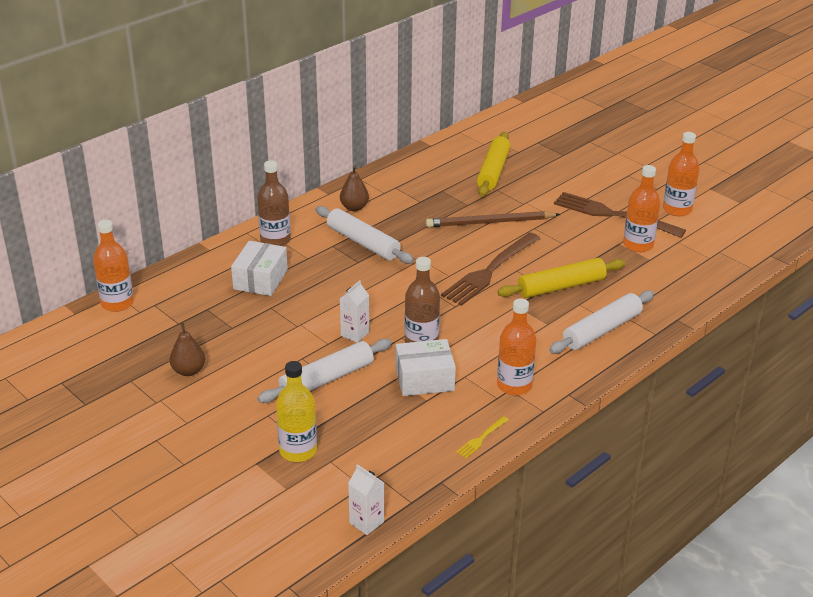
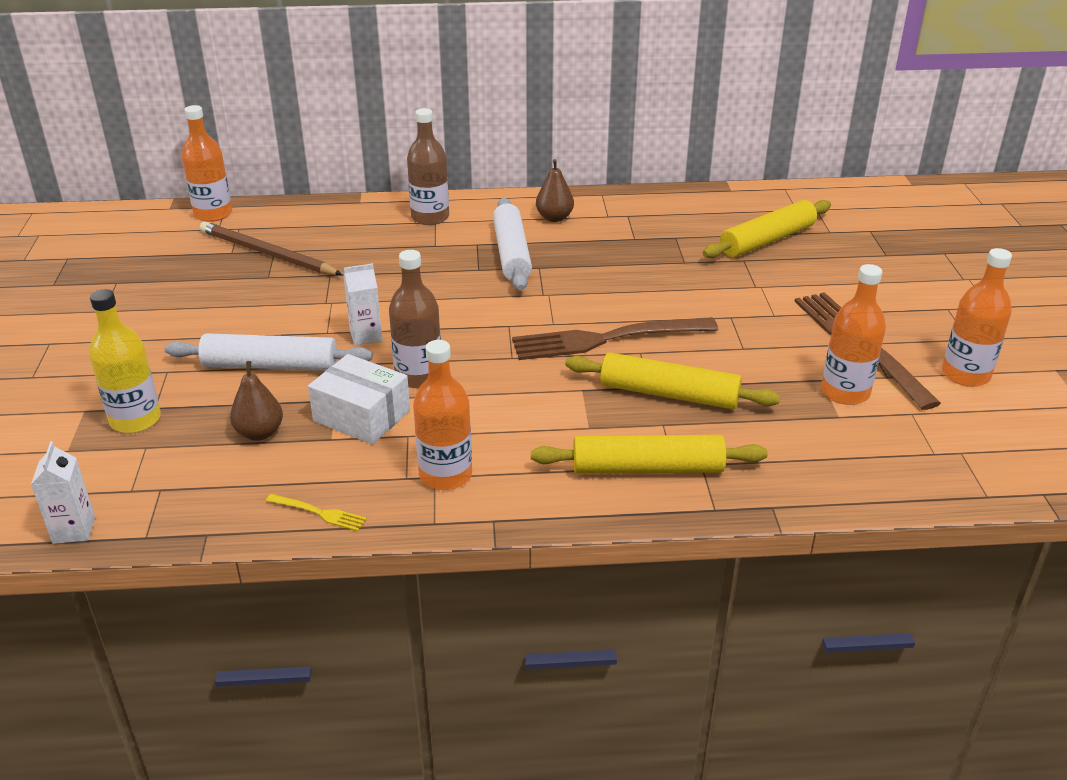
camera: 40 degrees right, 0 degrees up
(188, 371) = (171, 297): brown pear -> brown pear (259, 433)
(260, 279) = (361, 246): white box -> none
(481, 438) = (319, 513): yellow fork -> yellow fork turned 150 degrees counterclockwise
(490, 222) = (683, 290): brown pencil -> brown pencil (267, 253)
(601, 330) = (647, 468): white rolling pin -> yellow rolling pin

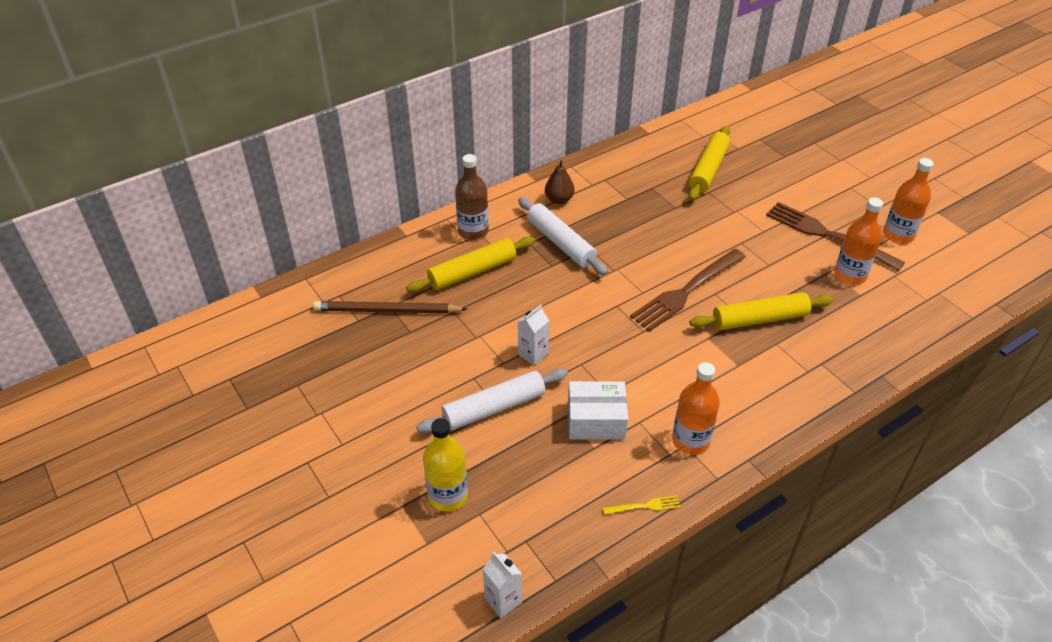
camera: 30 degrees left, 10 degrees up
(213, 214) = (304, 289): orange bottle -> none
(259, 433) = (544, 465): brown pear -> none
(418, 376) = (600, 372): brown bottle -> none
(647, 468) = (796, 380): yellow rolling pin -> yellow rolling pin (472, 272)

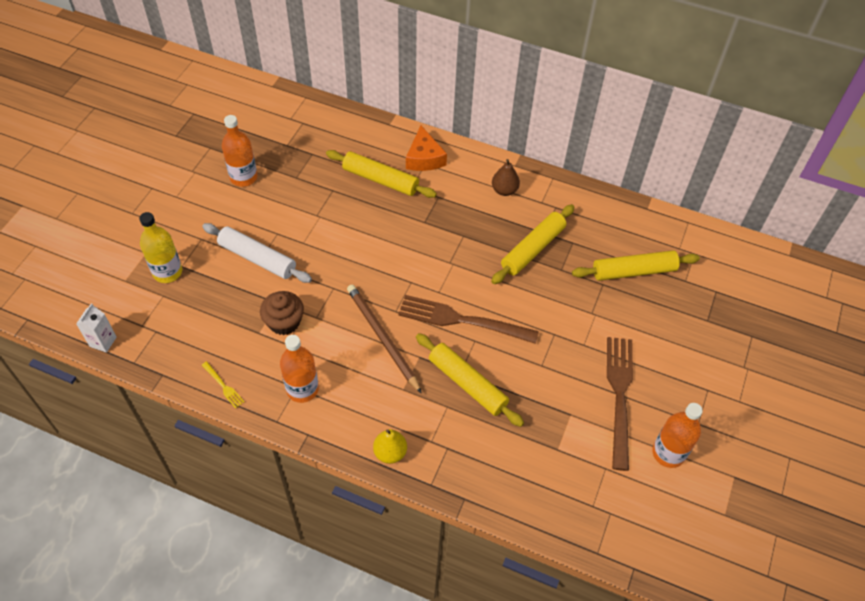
camera: 55 degrees right, 10 degrees up
(387, 311) = (306, 155): brown pencil -> brown pencil (382, 337)
(473, 231) = (424, 158): brown bottle -> orange cheese
(533, 354) = (323, 255): white carton -> none
(561, 243) = (454, 215): white rolling pin -> none
(596, 420) = (284, 322): white box -> brown cupcake
(640, 213) = (533, 249): none -> yellow rolling pin
(804, 405) = (390, 452): none -> yellow pear
(850, 275) = (577, 432): orange bottle -> orange bottle (243, 177)

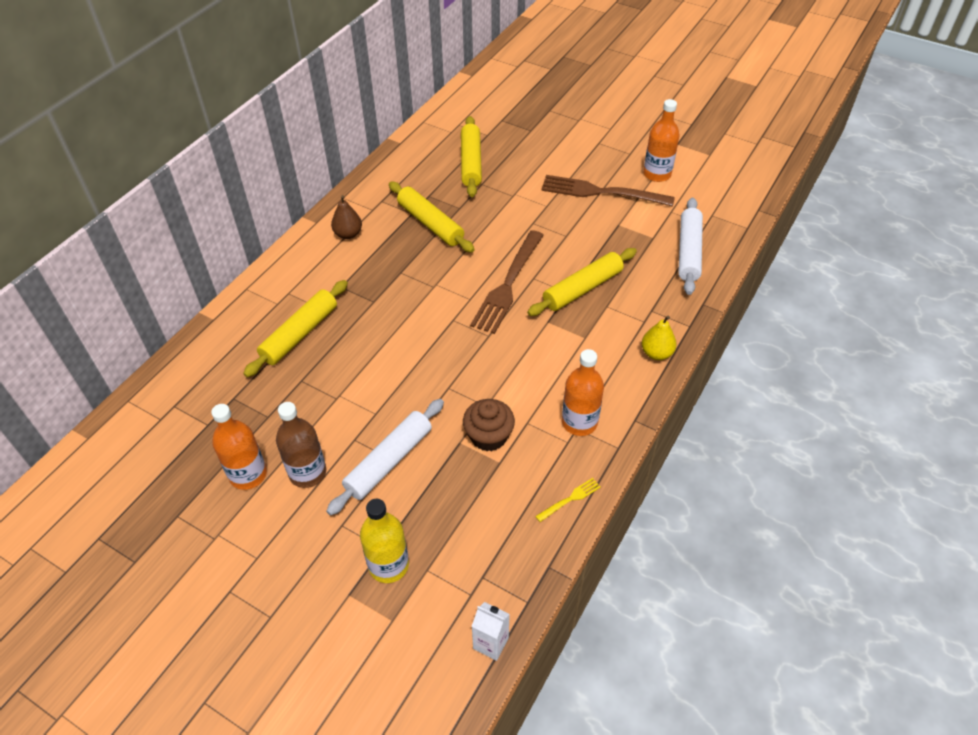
camera: 80 degrees left, 5 degrees down
(246, 211) = (307, 473): none -> brown bottle
(382, 337) = (521, 349): brown pencil -> none
(424, 158) = (279, 292): orange cheese -> none
(542, 485) = (688, 251): none -> white rolling pin

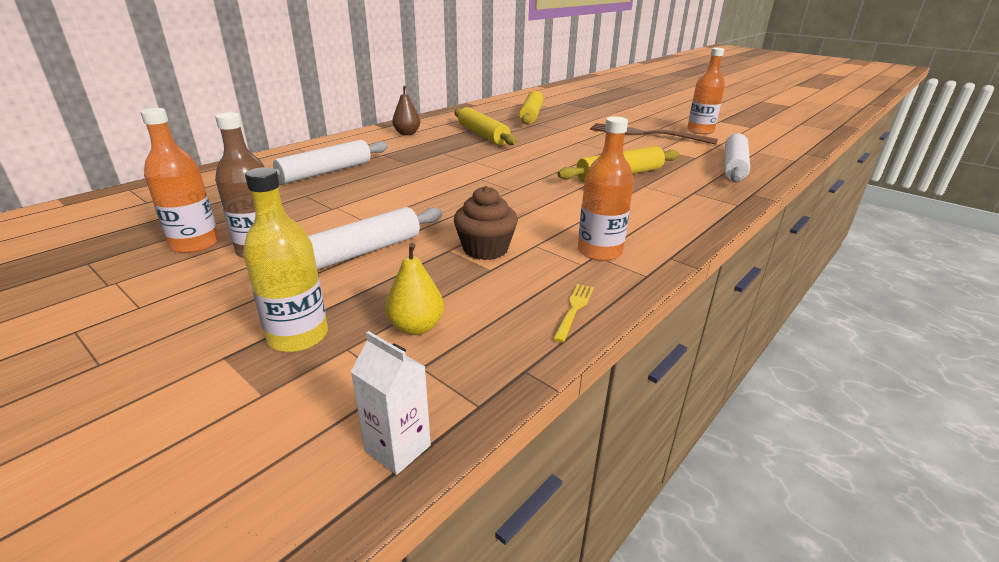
camera: 10 degrees right, 20 degrees down
(299, 334) = (325, 172): yellow rolling pin -> white rolling pin
(508, 285) = (543, 167): brown fork -> none
(570, 499) = (574, 309): yellow fork -> yellow fork turned 45 degrees counterclockwise
(656, 353) = (699, 217): yellow pear -> yellow pear (416, 327)

